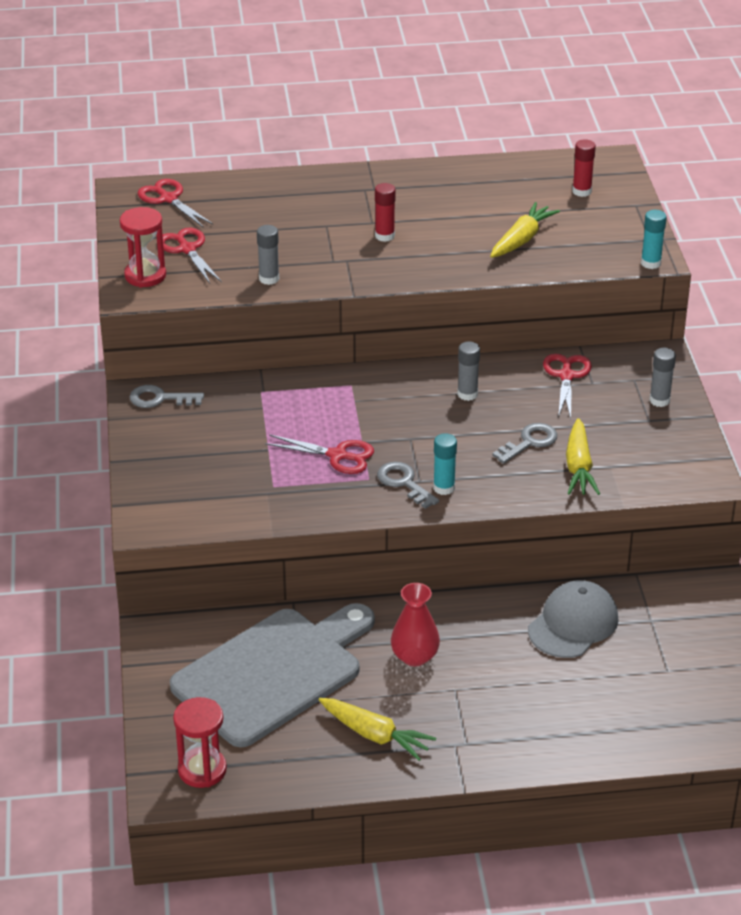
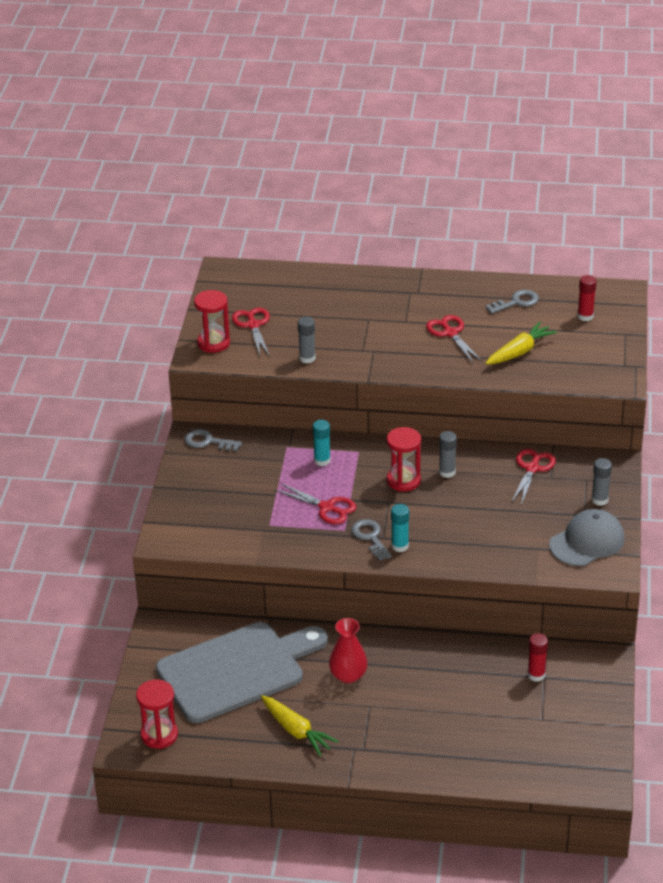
camera: 15 degrees right, 0 degrees up
(168, 199) = (253, 281): red scissors -> red scissors (450, 333)
(384, 236) = (411, 334): red glue stick -> red glue stick (536, 675)
(419, 411) = (403, 480): none -> red hourglass
(529, 442) = (481, 519): grey key -> grey key (516, 302)
(573, 624) = (481, 670): grey cap -> grey cap (587, 542)
(578, 467) = (512, 545): yellow carrot -> none
(651, 263) = (616, 386): turquoise glue stick -> turquoise glue stick (322, 461)

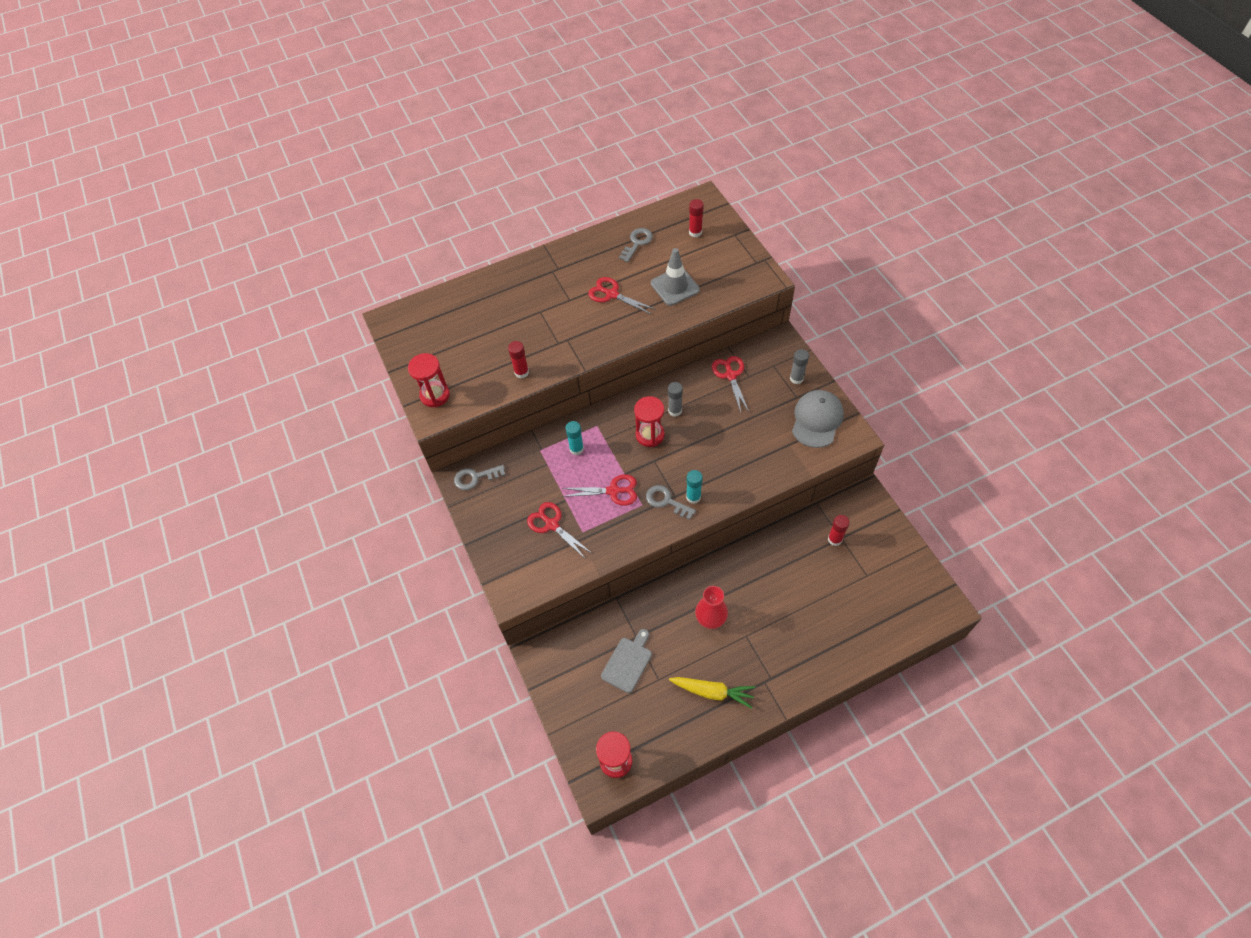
camera: 30 degrees left, 20 degrees up
(236, 670) = (628, 662): grey cutting board -> grey cutting board, size x0.44
(253, 325) = (454, 361): red scissors -> red scissors (552, 524)
(307, 358) = (521, 372): grey glue stick -> red glue stick
(519, 352) = (675, 286): yellow carrot -> grey traffic cone

